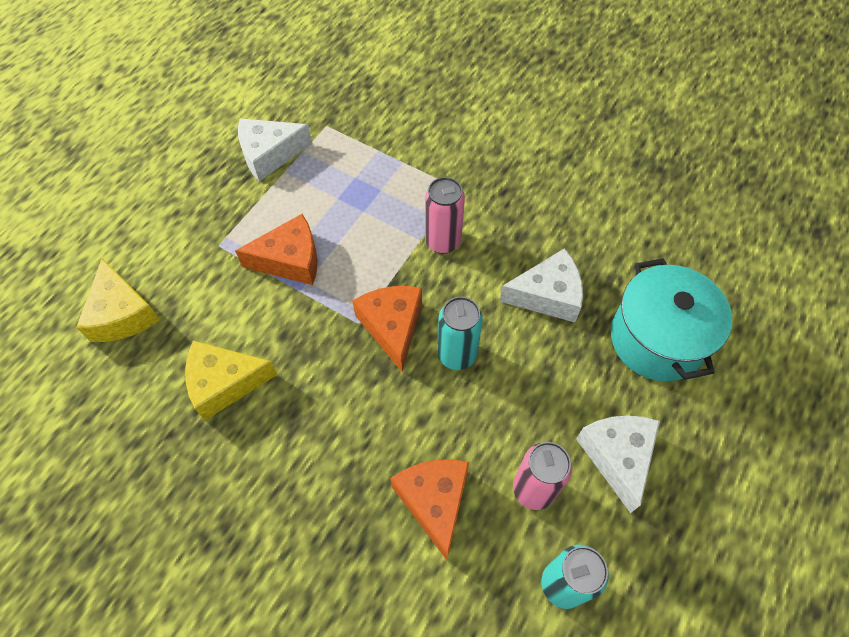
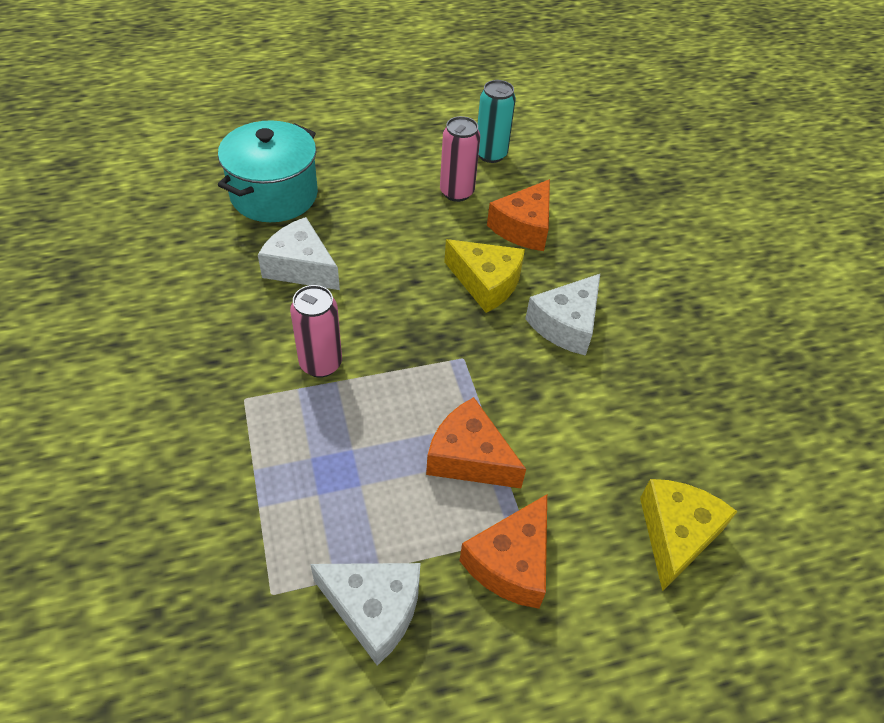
camera: 140 degrees left, 10 degrees down
(225, 383) = (614, 396): yellow cheese -> yellow cheese (486, 283)
(392, 326) = (440, 335): orange cheese -> orange cheese (511, 563)
(456, 355) = (415, 283): turquoise can -> none
(617, 456) = (388, 171): white cheese -> white cheese (566, 324)

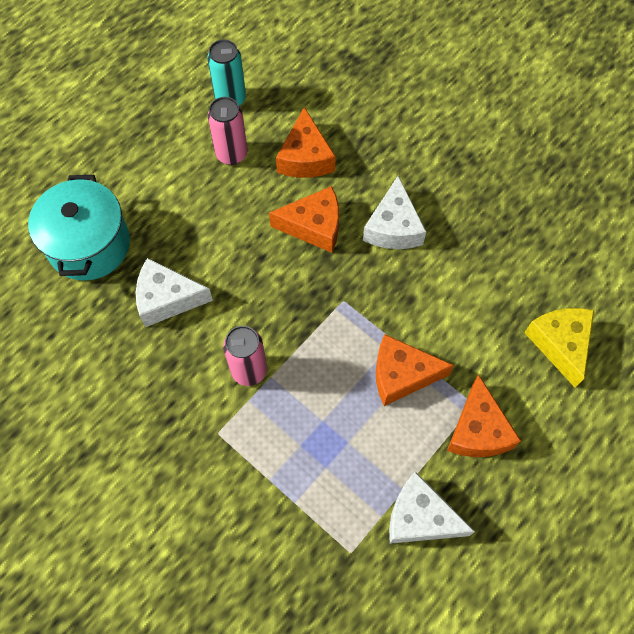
camera: 30 degrees left, 15 degrees up
(374, 609) = (420, 517): white cheese -> white cheese turned 150 degrees counterclockwise
(486, 283) = (314, 226): yellow cheese -> orange cheese

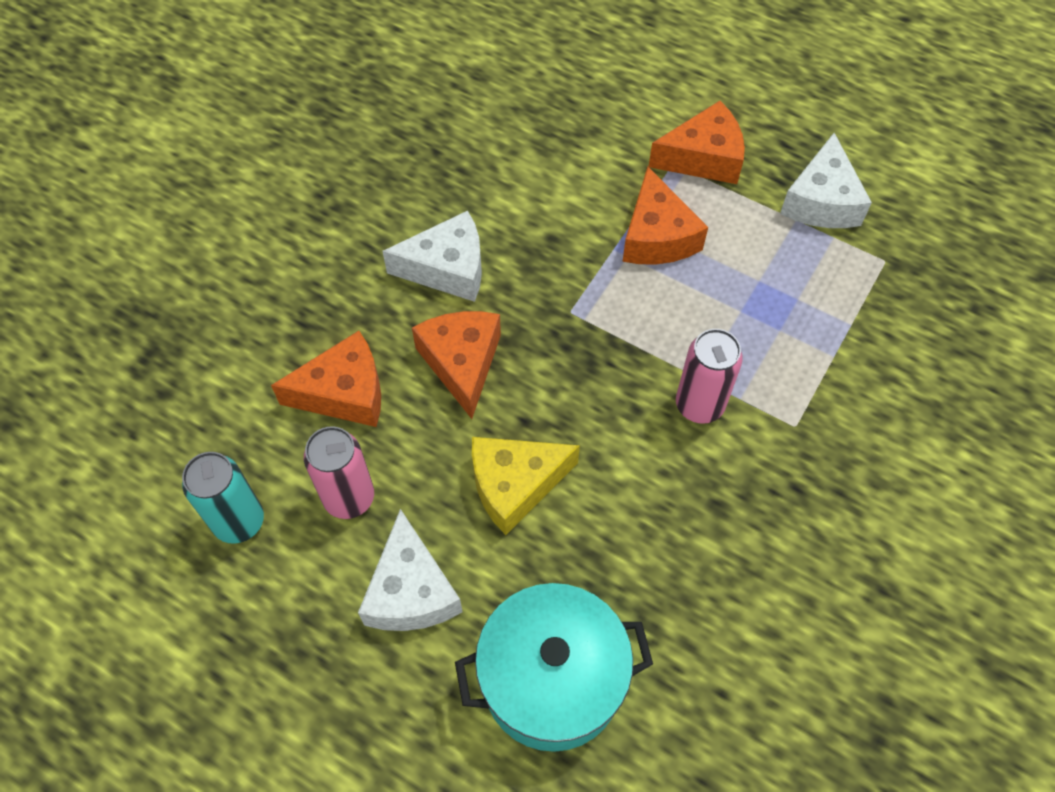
camera: 100 degrees left, 5 degrees down
(167, 299) = (619, 535): white cheese -> white cheese (411, 591)
(560, 344) = (576, 92): yellow cheese -> yellow cheese (515, 485)

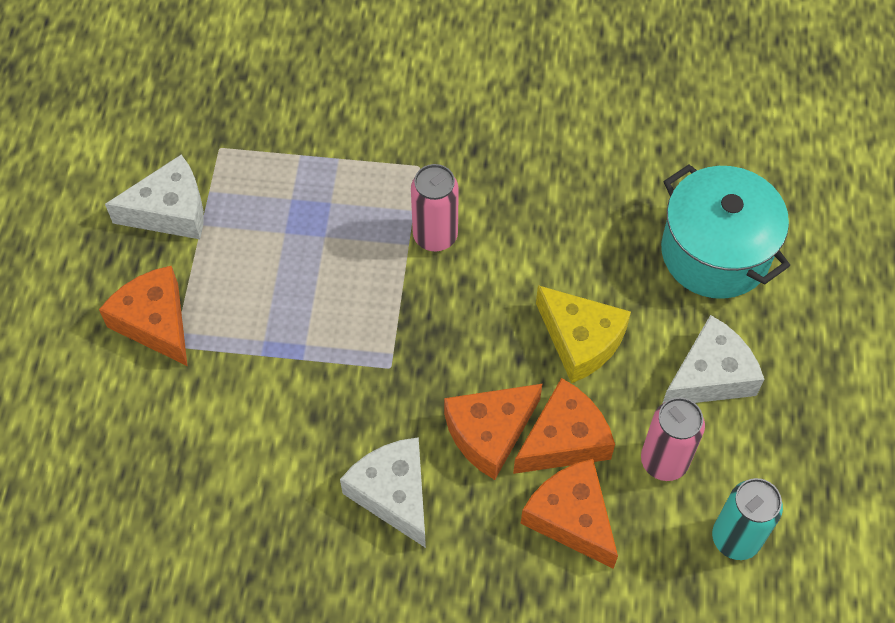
camera: 115 degrees left, 0 degrees up
(657, 236) = (271, 328): orange cheese -> orange cheese (564, 439)

